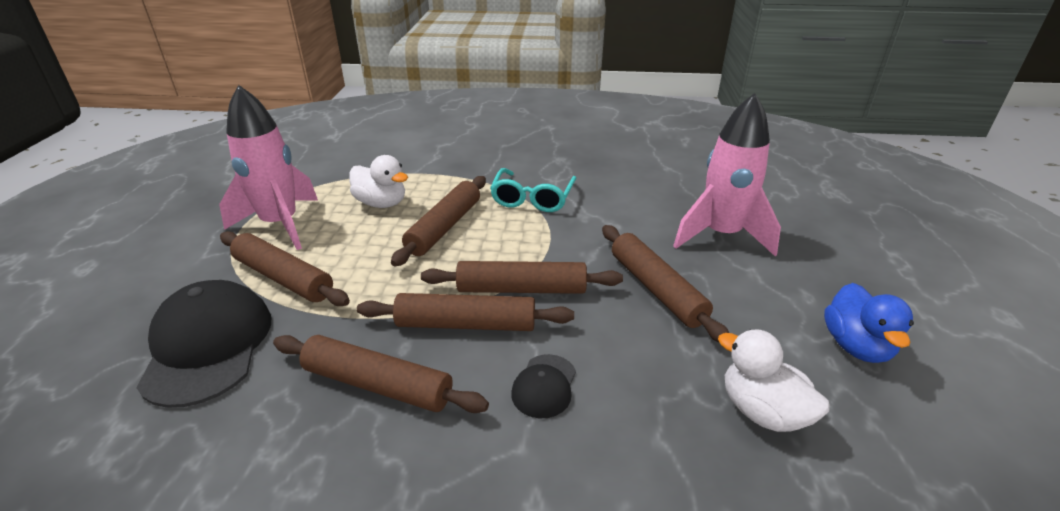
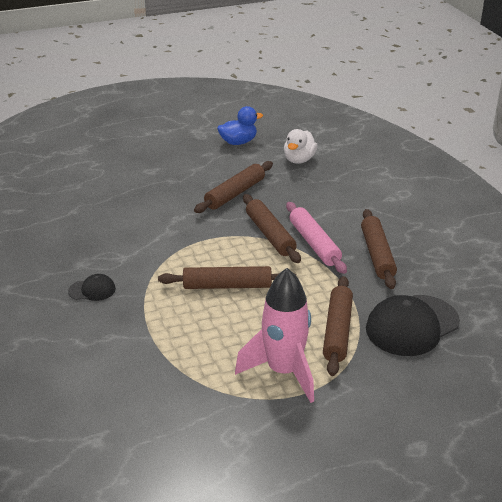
camera: 115 degrees left, 0 degrees up
(381, 203) = (215, 331): white duck -> none
(466, 324) = (314, 243): brown rolling pin -> pink rolling pin
(532, 198) = (160, 259): turquoise glasses -> none
(544, 386) = (333, 210): black cap -> black cap (92, 290)
(721, 235) = (163, 181): pink rocket -> none

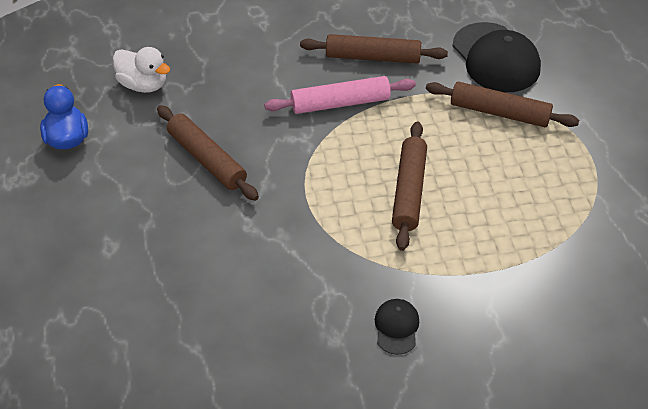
camera: 80 degrees left, 15 degrees up
(270, 234) = (312, 138): brown rolling pin -> none
(283, 371) = (559, 163): pink rocket -> none

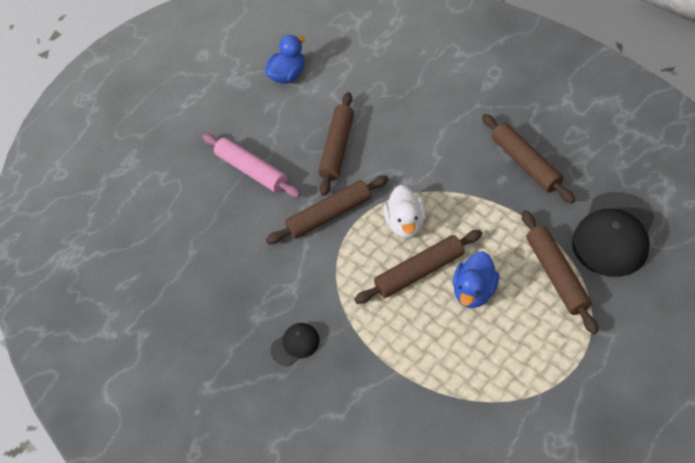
camera: 60 degrees right, 5 degrees up
(143, 84) = (366, 73): white duck -> white duck (405, 224)
(278, 213) = (329, 215): none -> brown rolling pin
(340, 103) = (460, 177): pink rolling pin -> pink rolling pin (252, 170)
(465, 169) = (474, 291): none -> blue duck

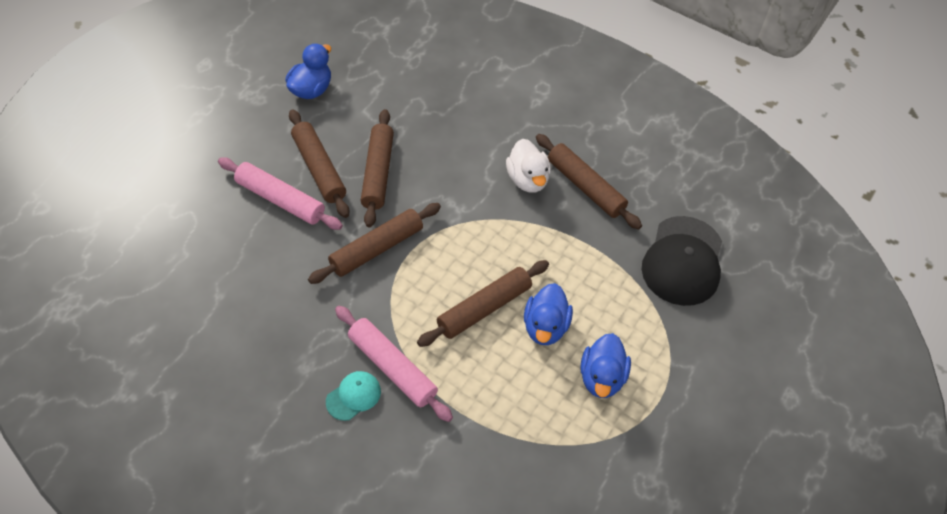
camera: 20 degrees left, 0 degrees up
(295, 345) = (353, 396): black cap -> turquoise cap
(331, 321) = (392, 368): none -> pink rolling pin
(405, 224) = (463, 256): white duck -> white duck (527, 180)
(523, 341) = (601, 378): none -> blue duck
(556, 275) = (629, 306): brown rolling pin -> brown rolling pin (319, 169)

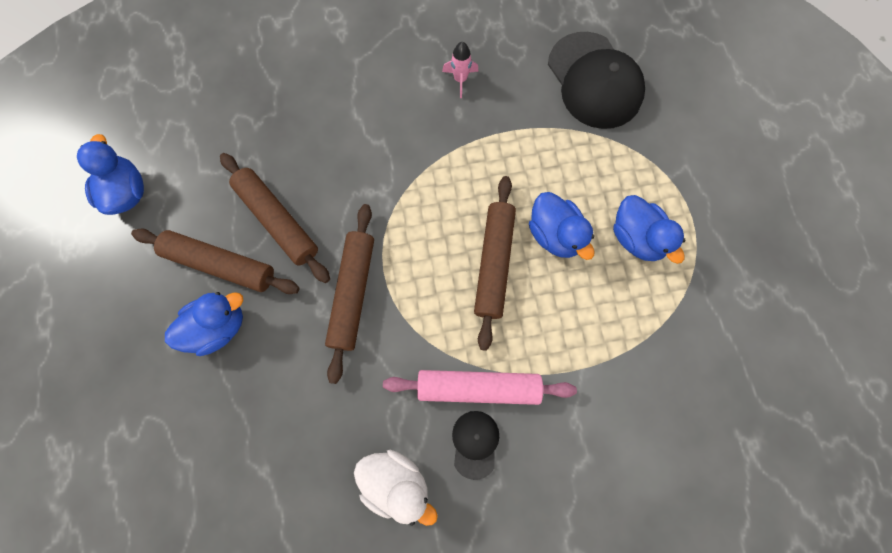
camera: 40 degrees left, 20 degrees up
(280, 200) = (218, 327): pink rolling pin -> blue duck
(353, 396) = (475, 444): turquoise cap -> black cap
(527, 180) = (409, 114): white duck -> white duck (396, 482)
(585, 187) = (460, 79): brown rolling pin -> pink rocket

